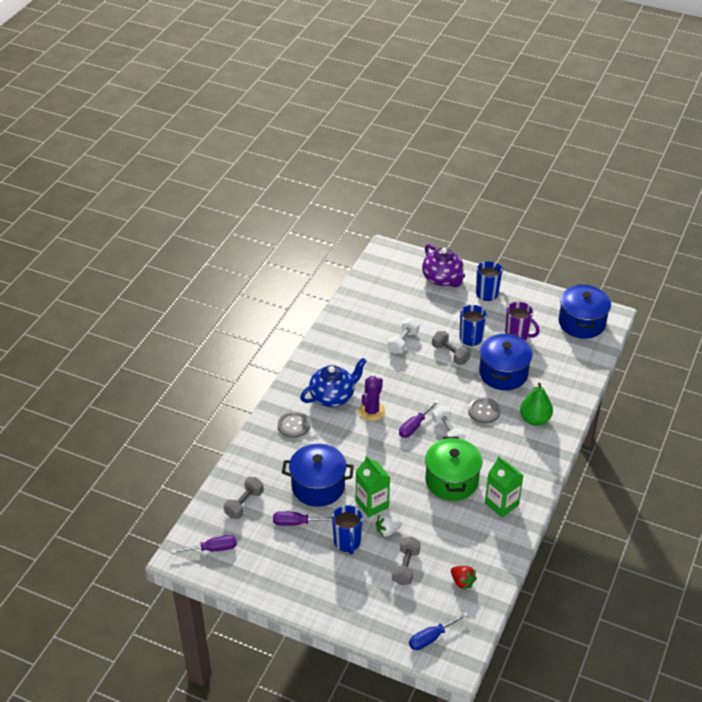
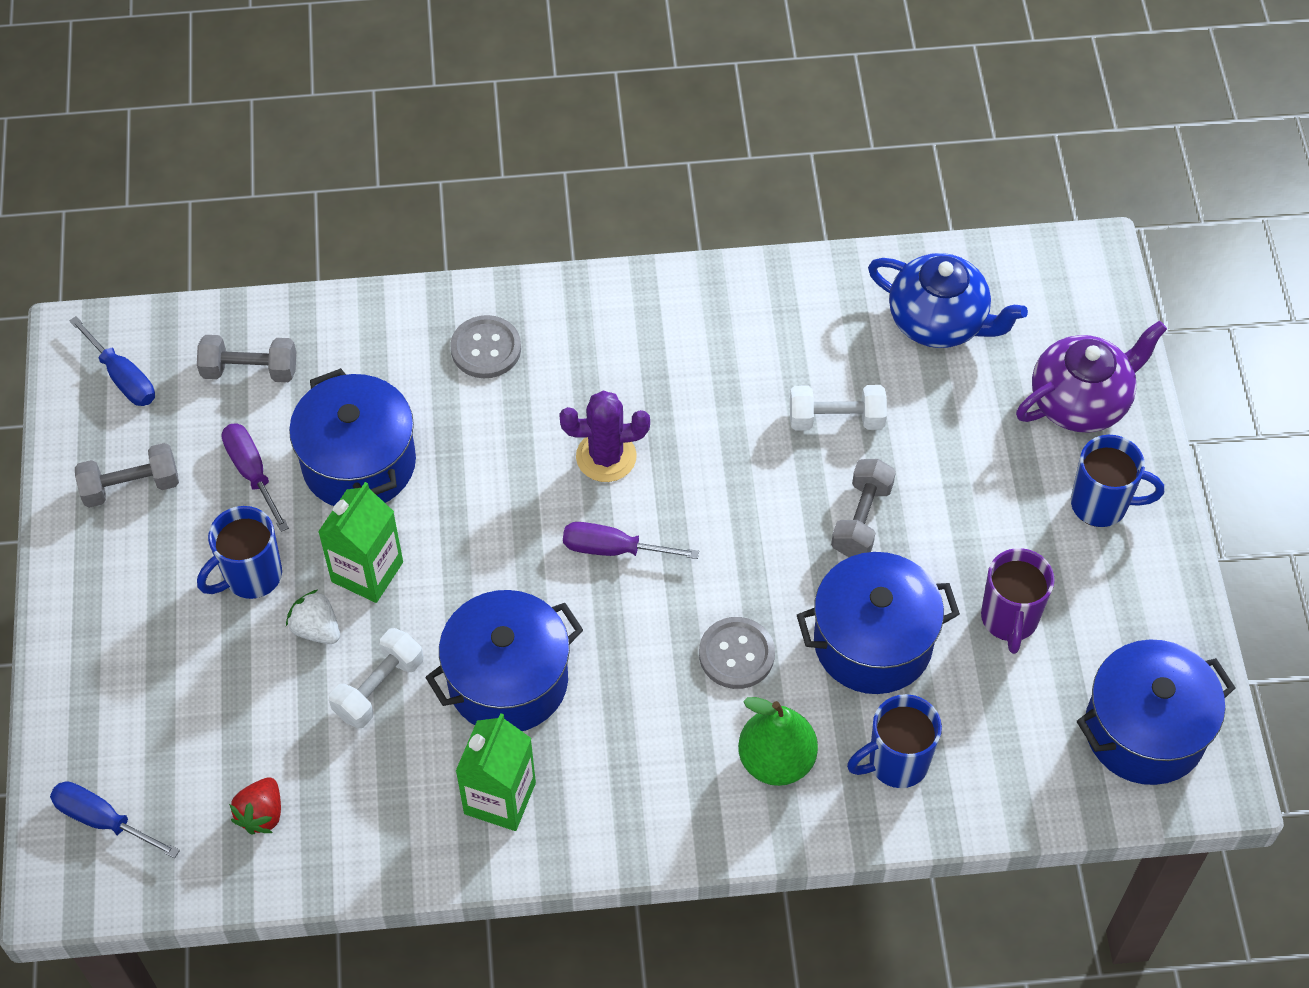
camera: 60 degrees right, 15 degrees up
(213, 549) = (123, 377): purple screwdriver -> blue screwdriver
(333, 396) = (602, 374): blue teapot -> blue teapot (939, 322)
(406, 567) = (246, 700): grey dumbbell -> grey dumbbell (131, 486)
(442, 279) = (1081, 401): purple teapot -> purple teapot turned 150 degrees counterclockwise
(448, 432) = (635, 615): white dumbbell -> white dumbbell (378, 688)
(451, 481) = (508, 681): green pot -> blue pot
(471, 339) = (934, 536): blue mug -> blue mug (896, 763)

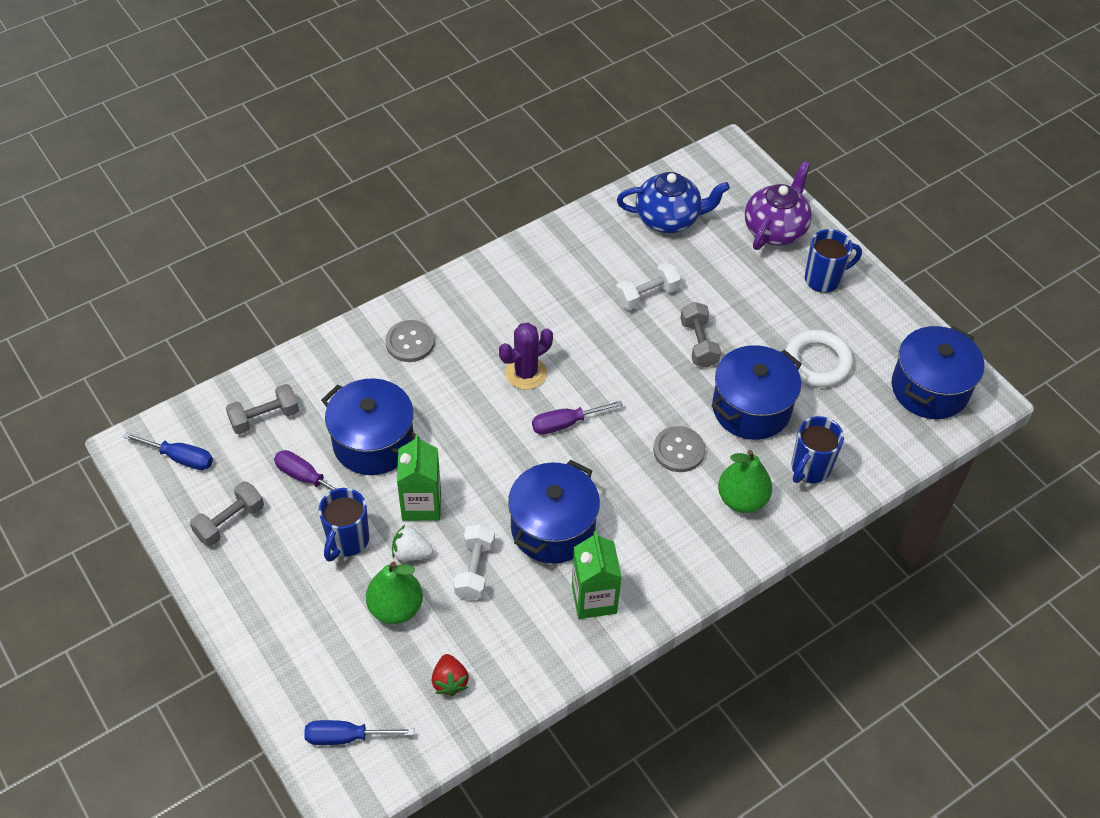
camera: 30 degrees left, 5 degrees down
(255, 689) = (396, 608): none -> green pear
(1009, 619) = (817, 362): purple mug -> white ring

